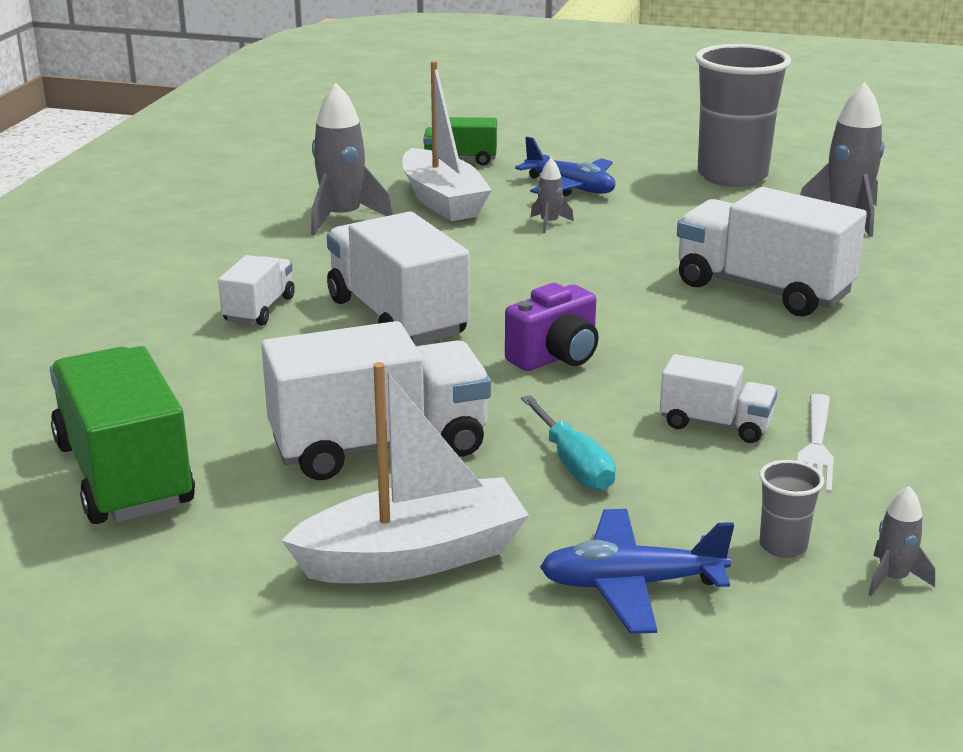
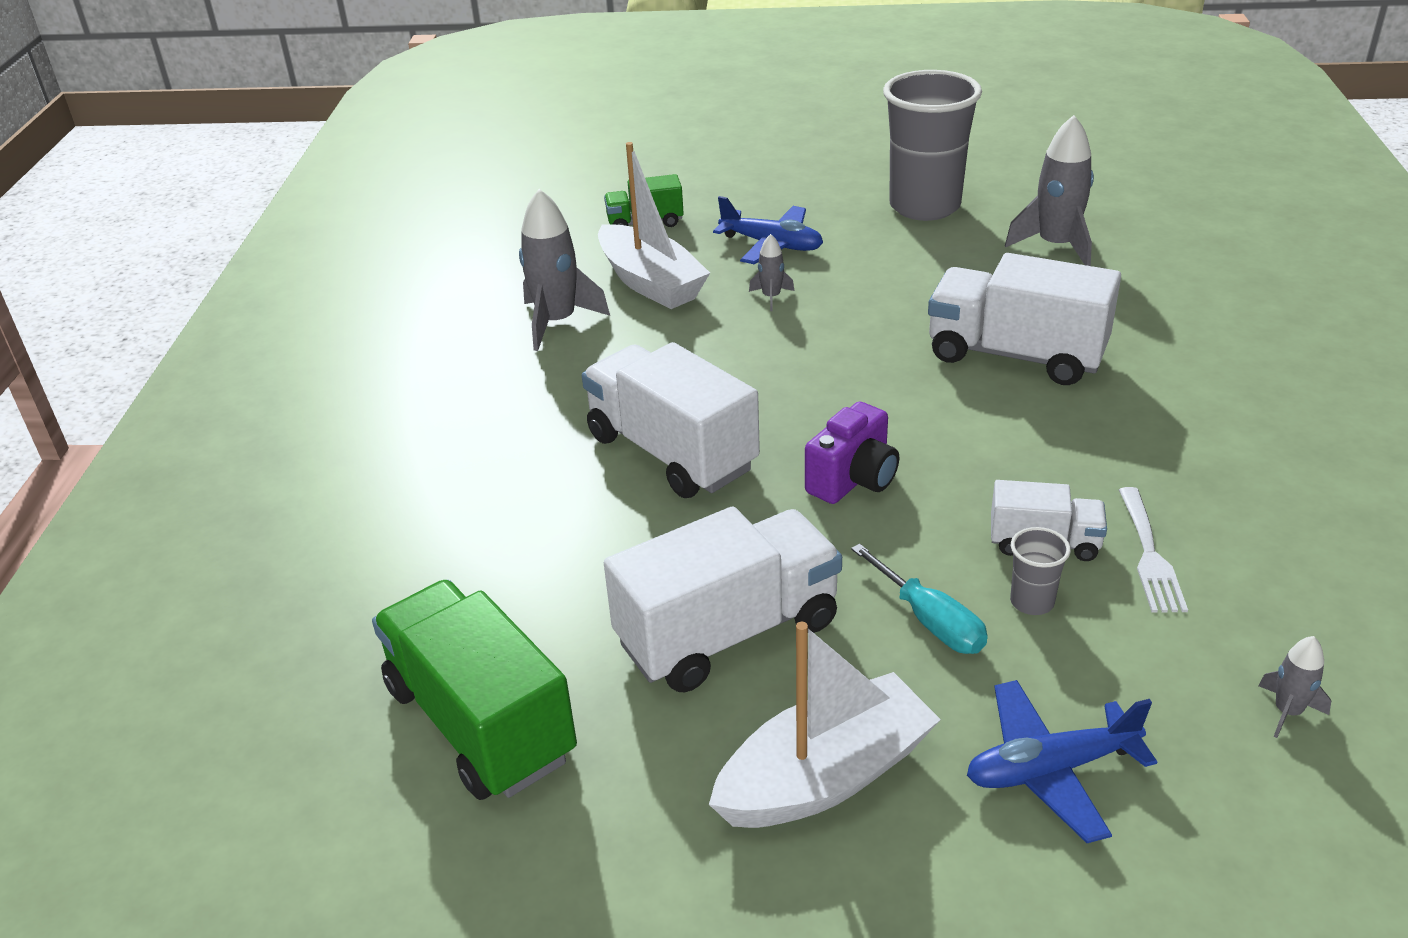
camera: 10 degrees left, 10 degrees up
(259, 309) = (524, 464): white truck -> none
(783, 546) = (1171, 690): grey cup -> grey cup (1032, 602)

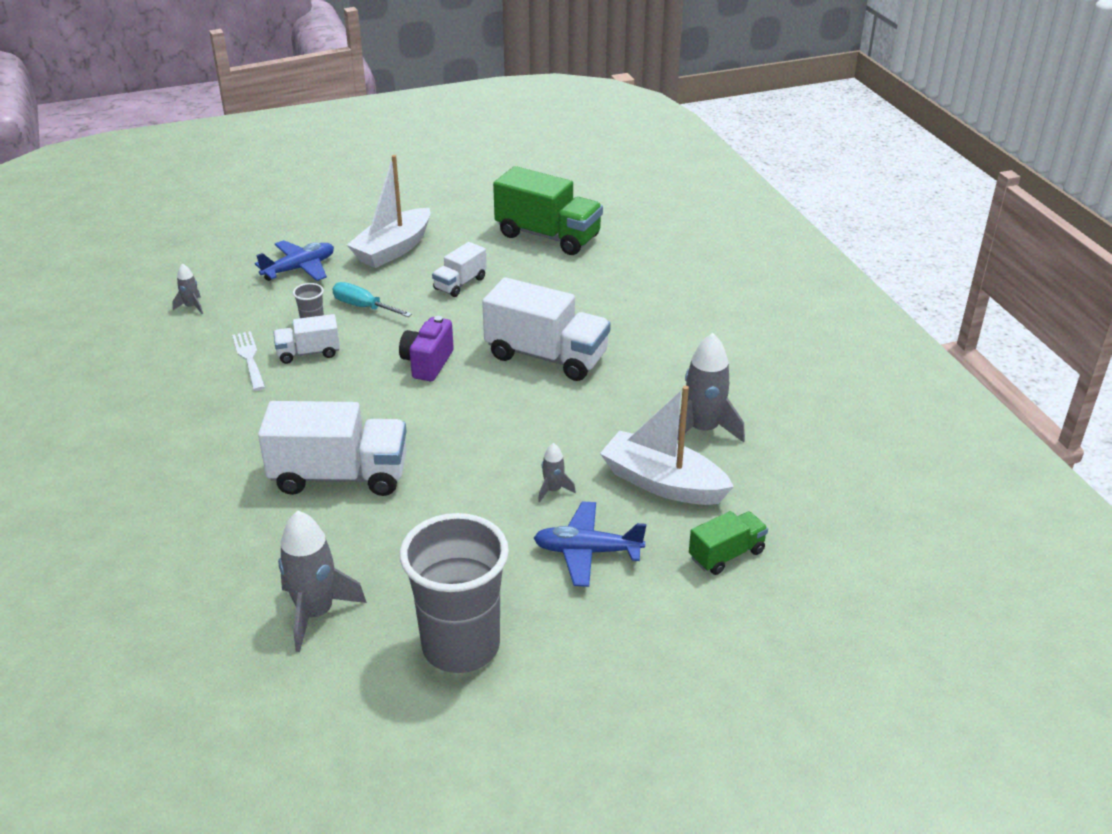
camera: 155 degrees right, 0 degrees up
(728, 632) = (460, 283): white truck -> white truck, size x0.53

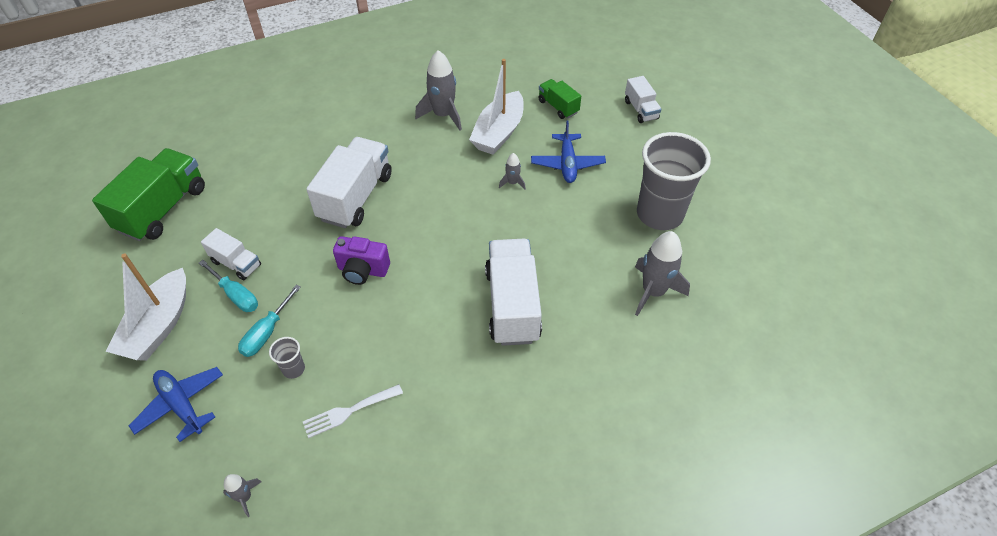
camera: 95 degrees left, 15 degrees up
(308, 353) = (342, 362): white truck -> white truck (640, 110)
(393, 249) = (159, 326): white boat -> white boat turned 75 degrees clockwise
(417, 286) = (236, 295): none -> turquoise screwdriver

